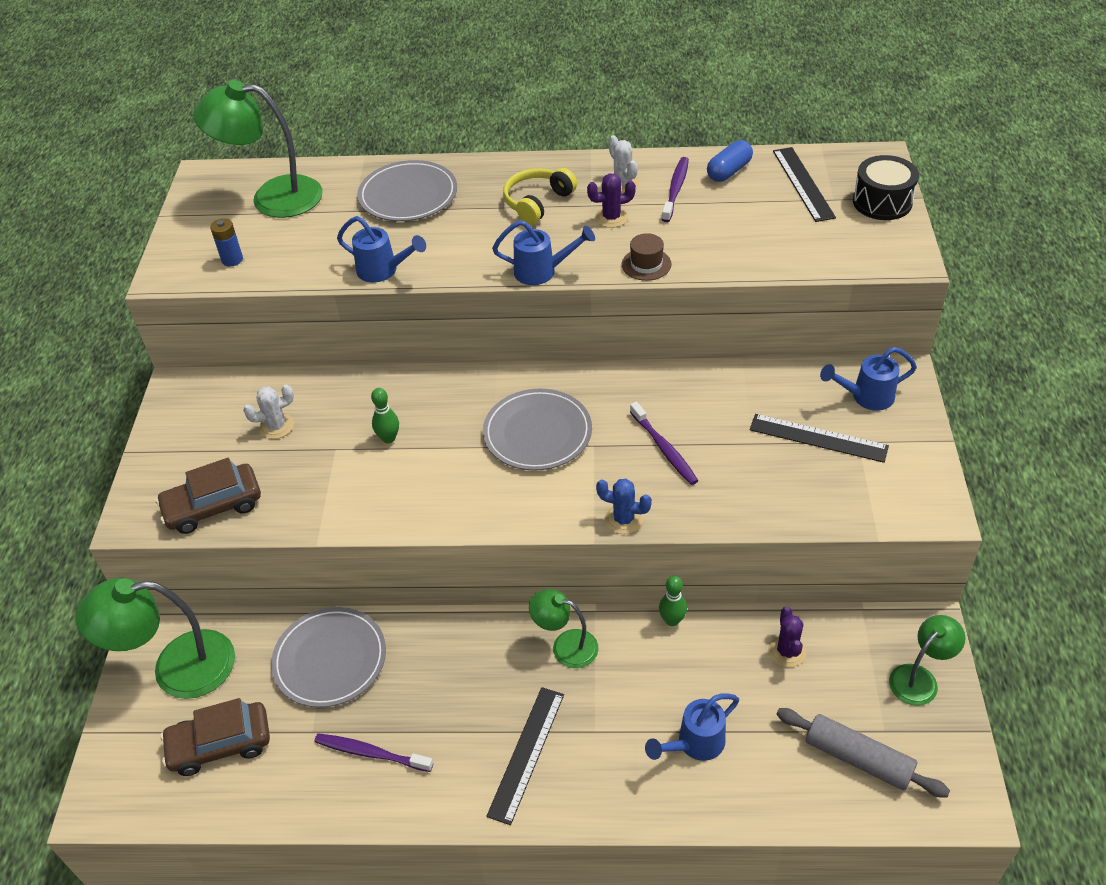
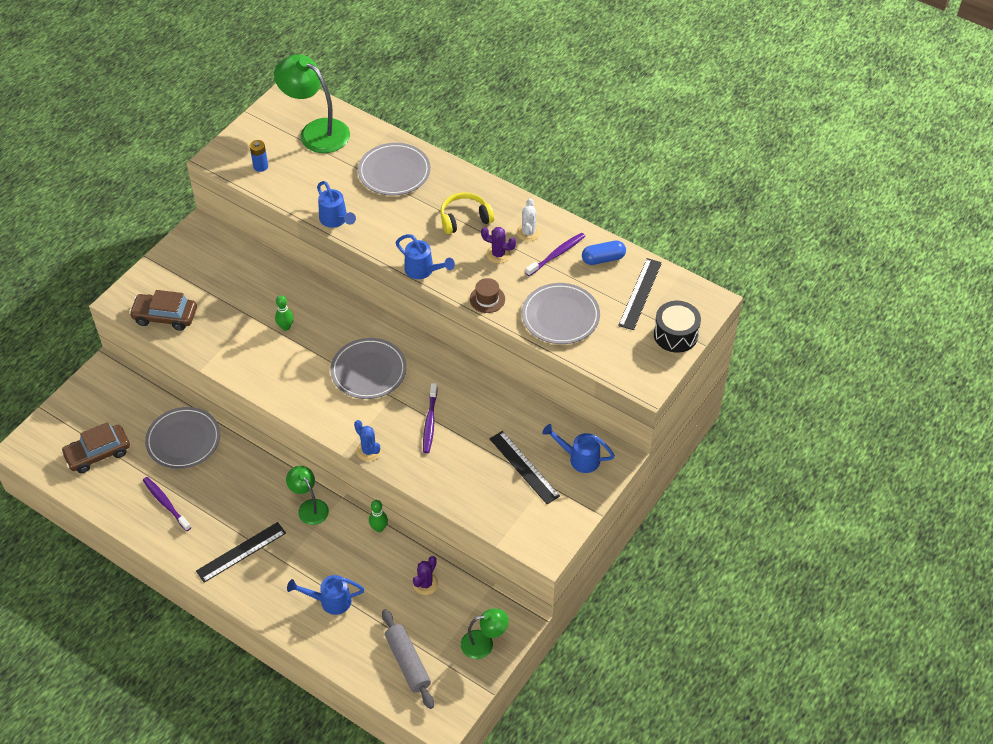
camera: 30 degrees right, 5 degrees up
(177, 668) = (105, 398): green lamp -> none
(220, 744) = (98, 453): brown car -> brown car turned 45 degrees counterclockwise
(276, 426) = (232, 284): white cactus -> none
(745, 242) = (560, 316): none -> grey plate

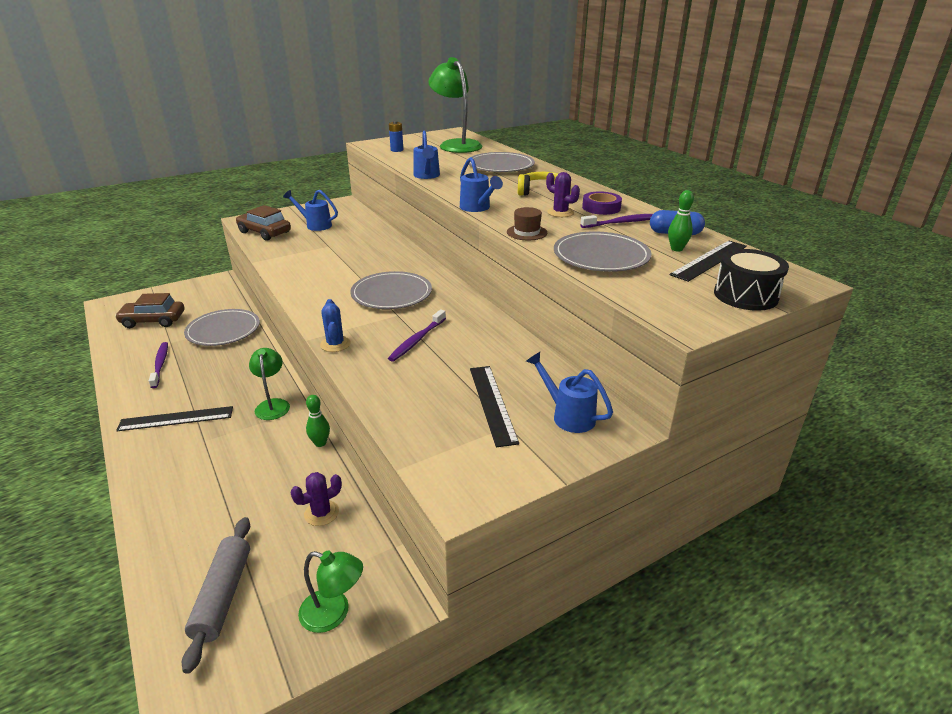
camera: 25 degrees right, 20 degrees down
(286, 327) = (348, 256): green bowling pin -> green bowling pin (676, 249)
(330, 601) = (208, 491): blue watering can -> blue watering can (315, 225)
(528, 232) = (601, 208): white cactus -> purple tape

